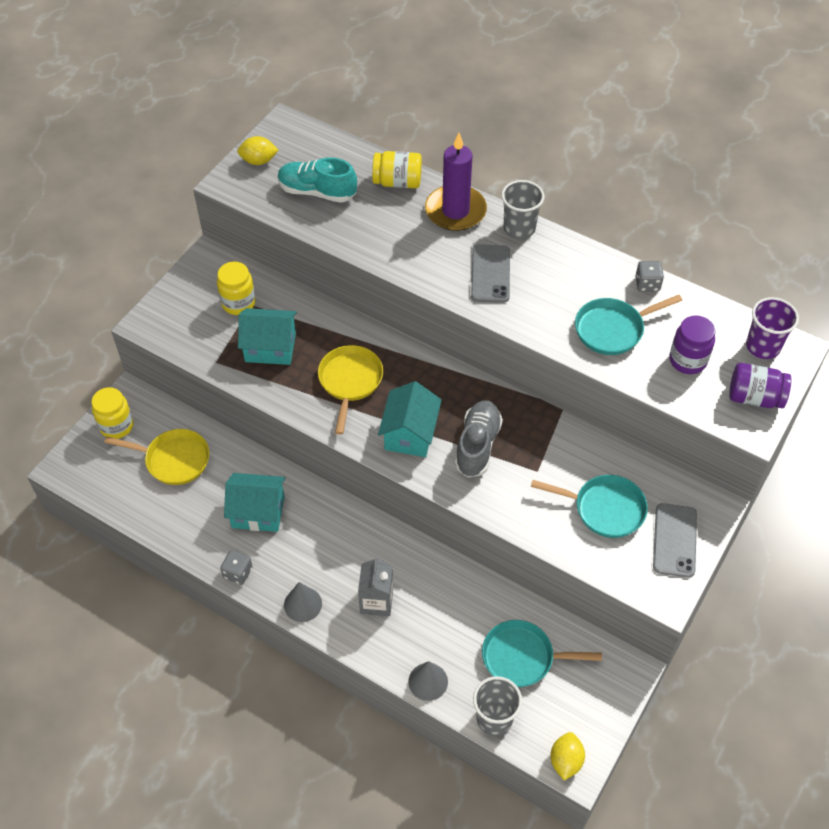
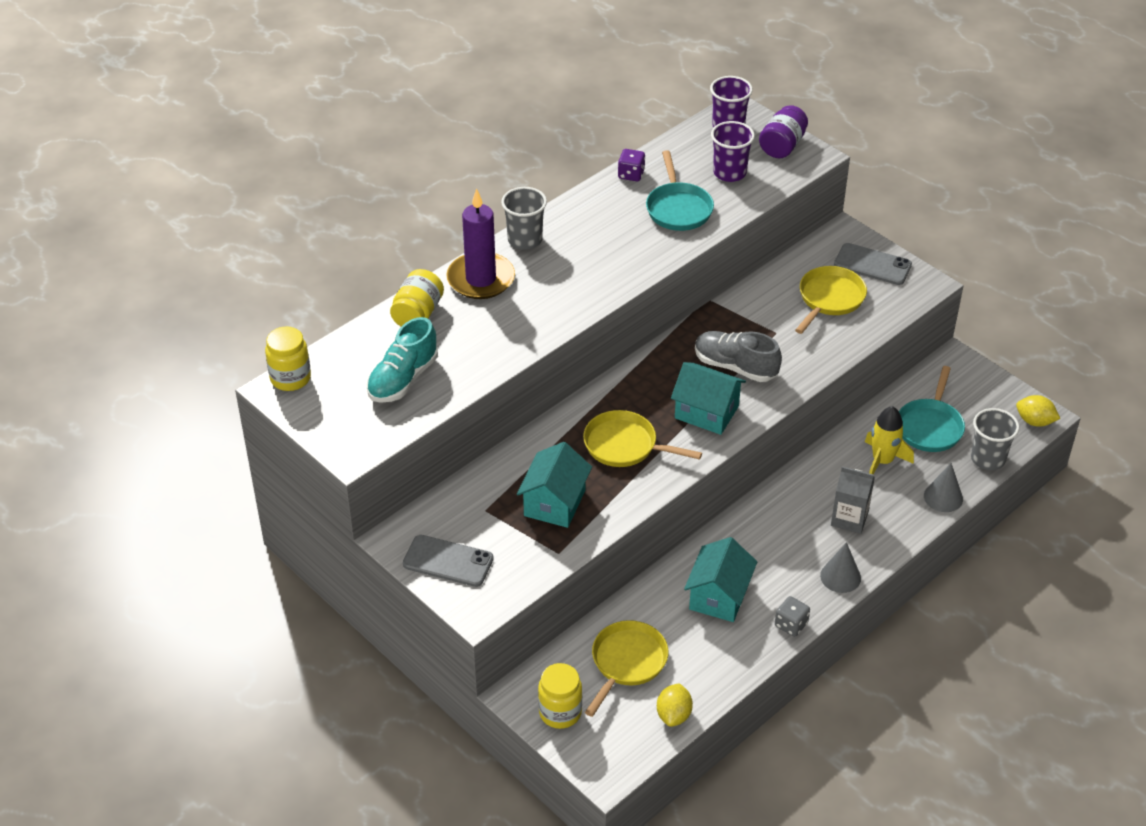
camera: 75 degrees left, 10 degrees down
(238, 303) = (478, 521): yellow jar -> yellow jar (290, 378)
(258, 161) = (329, 420): yellow lemon -> yellow lemon (673, 715)
(460, 619) = (882, 461): none -> yellow rocket
(490, 274) = (578, 272): grey phone -> grey phone (448, 561)
(604, 509) = (829, 299): turquoise pan -> yellow pan
(647, 284) = (631, 174): grey dice -> purple dice
(687, 360) = (729, 173): purple jar -> purple cup

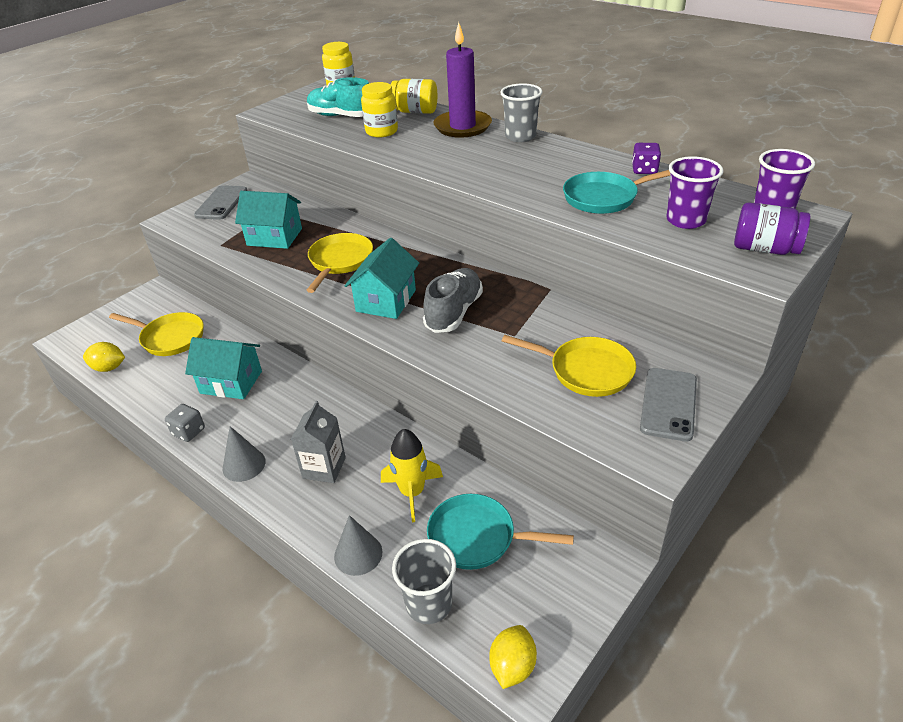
camera: 85 degrees right, 5 degrees down
(560, 712) = (131, 311): yellow jar -> yellow jar (381, 131)

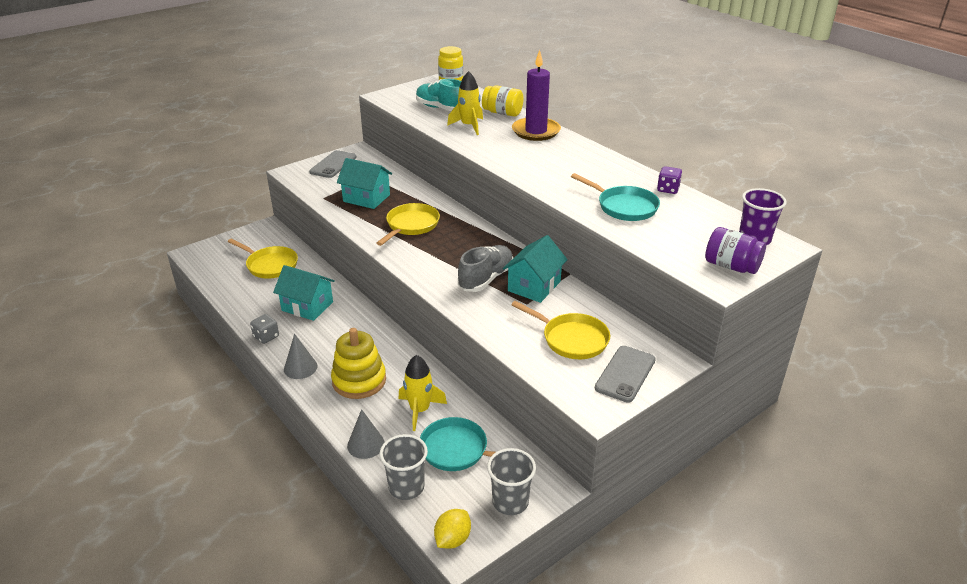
camera: 10 degrees right, 5 degrees down
(109, 368) = (219, 280): yellow lemon -> none
(324, 468) = (359, 381): grey carton -> yellow stacking toy
(381, 131) = (469, 126): yellow jar -> yellow rocket
(386, 300) = (436, 261): turquoise house -> turquoise house (534, 286)
(520, 136) = (579, 146): grey cup -> grey cup (510, 502)
(604, 198) = (624, 207): turquoise pan -> turquoise pan turned 135 degrees counterclockwise
(685, 220) = (680, 234): purple cup -> none

